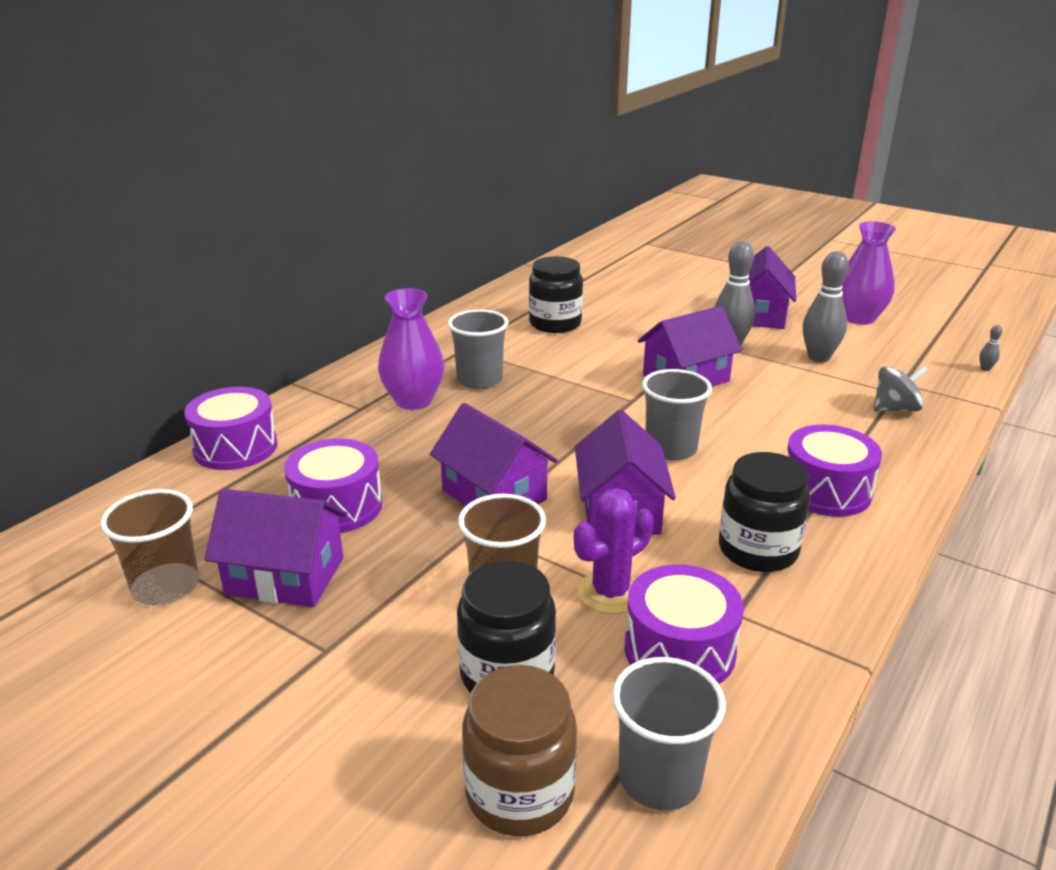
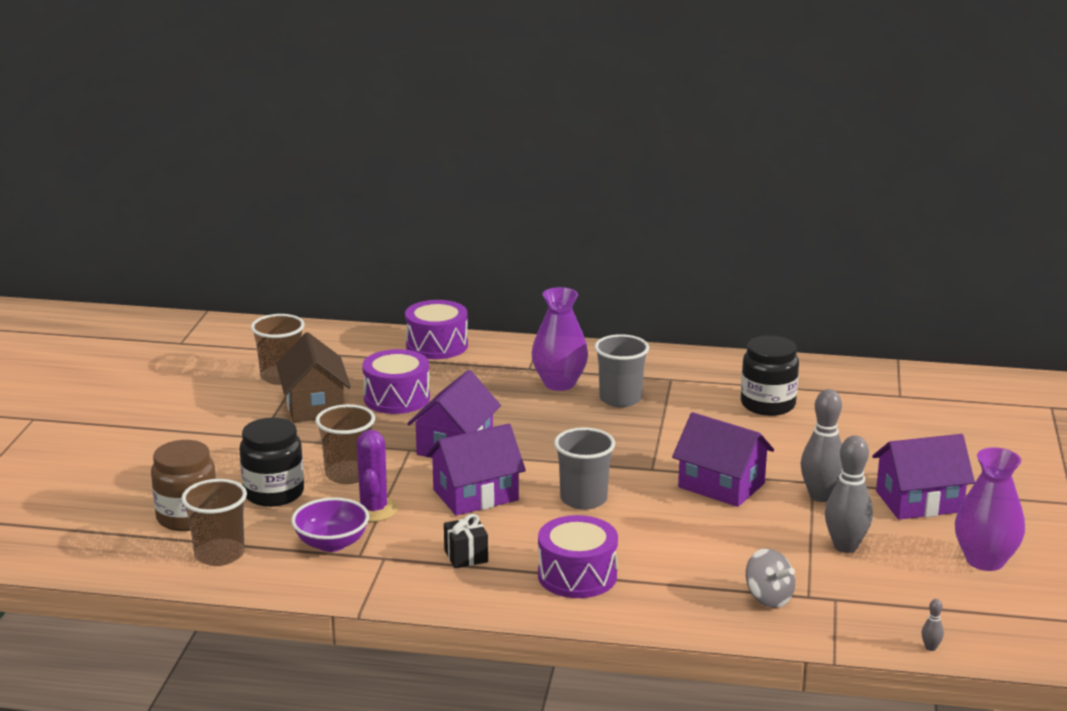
camera: 65 degrees right, 5 degrees down
(285, 576) = (315, 405): purple house -> brown house
(610, 592) = (374, 510): purple cactus -> purple cactus turned 60 degrees clockwise
(659, 779) = (219, 554): grey cup -> brown cup
(679, 650) = (331, 543): purple drum -> purple bowl
(758, 550) = (466, 556): black jar -> black gift

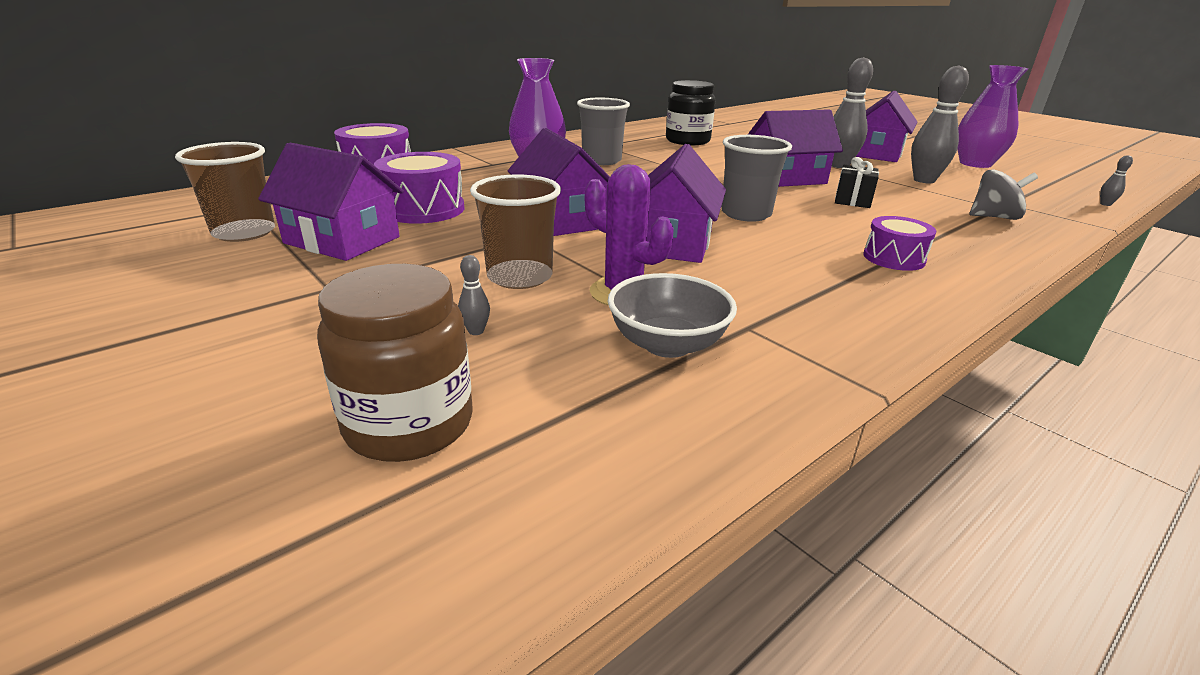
camera: 50 degrees left, 5 degrees up
(219, 554) = (572, 444): brown cup -> none
(274, 493) = (476, 331): black jar -> grey bowling pin
(315, 405) = (342, 240): brown house -> purple house
(331, 543) = (667, 344): purple bowl -> grey bowl
(466, 556) = (797, 287): black gift -> black gift (852, 201)
(577, 576) = (894, 258): purple drum -> purple drum, size x0.63

